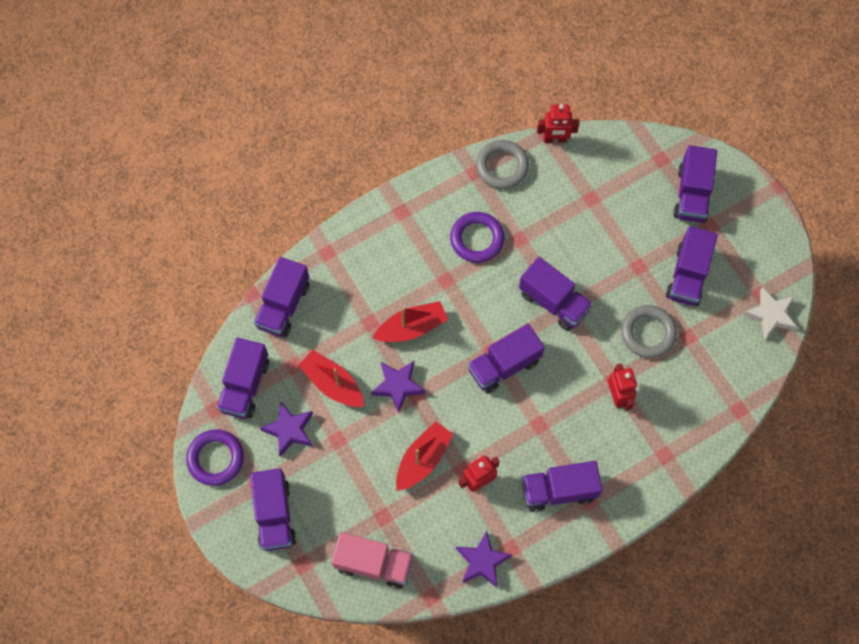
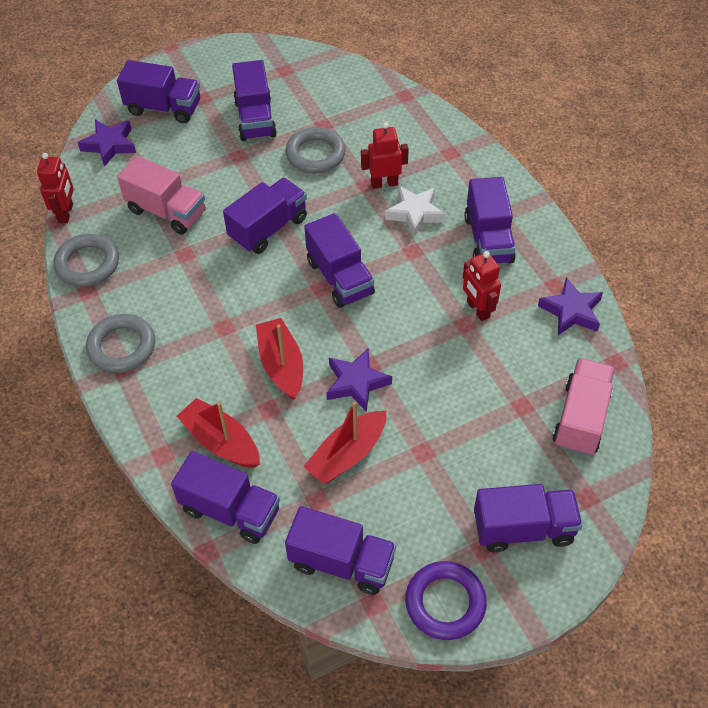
camera: 85 degrees left, 15 degrees down
(289, 430) = (408, 507): purple star -> purple star (110, 145)
(421, 207) = (122, 347): none -> grey ring
(423, 459) = (451, 362): red boat -> red boat (221, 442)
(477, 239) = (177, 293): purple ring -> none
(565, 217) = (167, 211): none -> pink truck
(688, 275) = (255, 119): purple truck -> purple truck turned 60 degrees clockwise
(770, 315) = (307, 65): white star -> white star (415, 213)

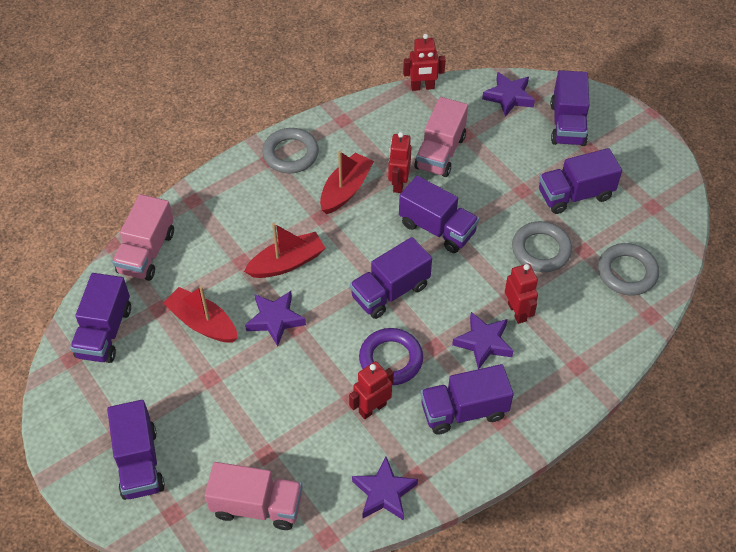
camera: 80 degrees right, 0 degrees up
(87, 264) = (371, 113): grey ring -> grey ring (627, 272)
(198, 252) = (398, 183): none -> red robot
(221, 442) = (207, 235): red boat -> red boat (345, 190)
(230, 510) = (147, 252): purple truck -> pink truck
(415, 213) = (483, 343): white star -> purple star
(445, 603) = (71, 408): purple ring -> purple ring (391, 359)

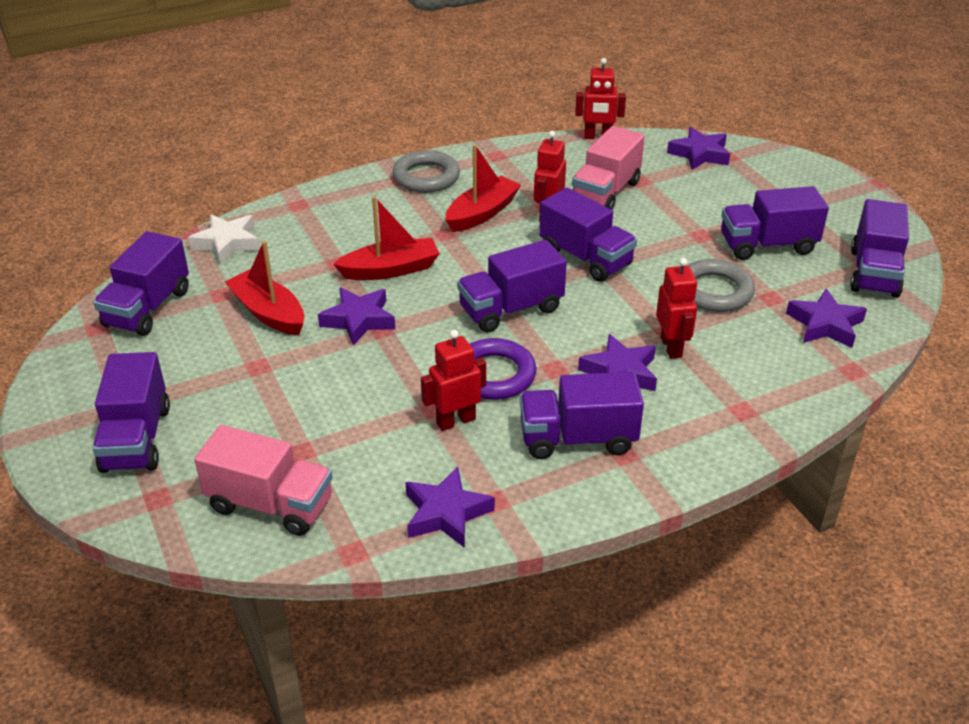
camera: 10 degrees right, 15 degrees down
(147, 252) = (227, 243): pink truck -> white star
(567, 124) = (768, 183): purple truck -> purple truck (874, 273)
(627, 272) = (825, 325): grey ring -> purple star

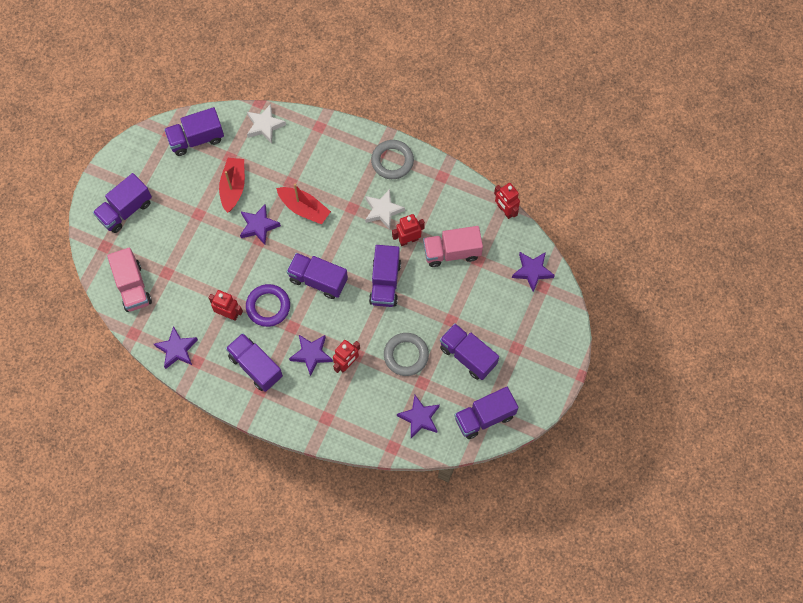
camera: 50 degrees right, 30 degrees up
(482, 213) = (383, 211): red boat -> white star

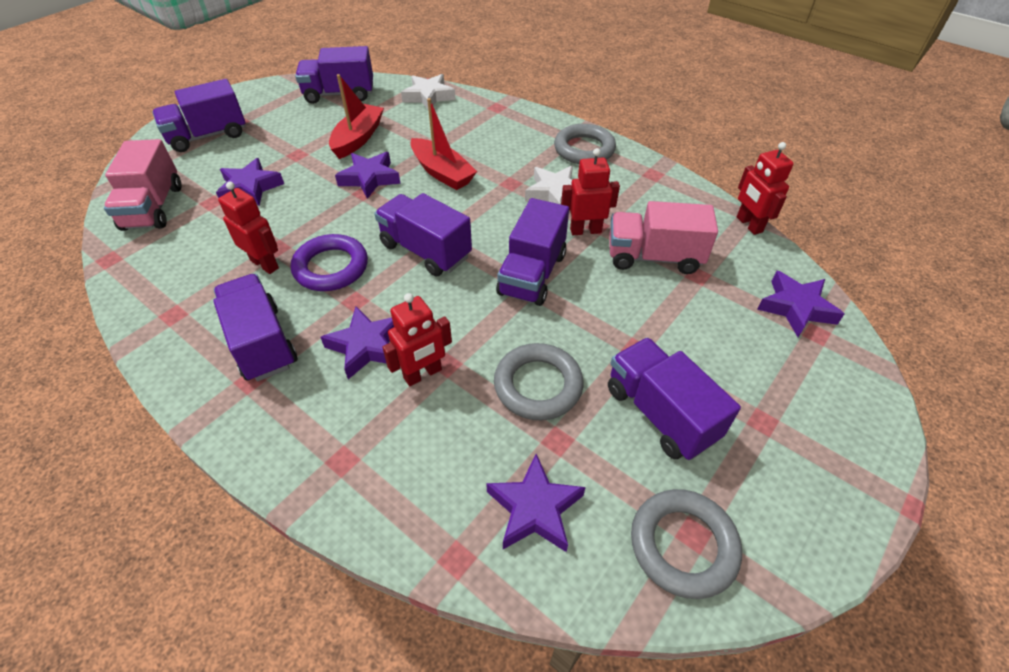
camera: 15 degrees right, 20 degrees down
(177, 349) = (154, 292): purple star -> purple star (250, 188)
(484, 417) = (683, 545): purple truck -> grey ring

